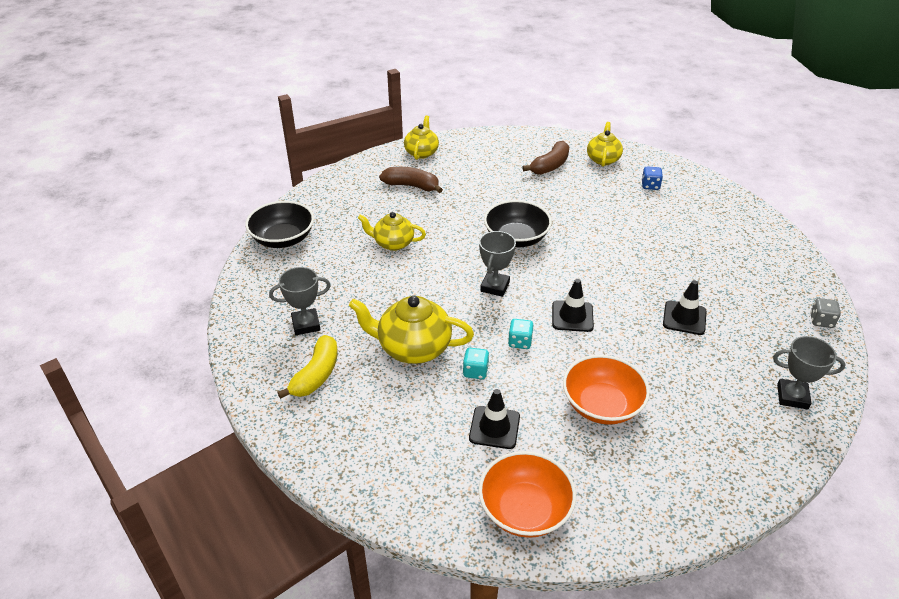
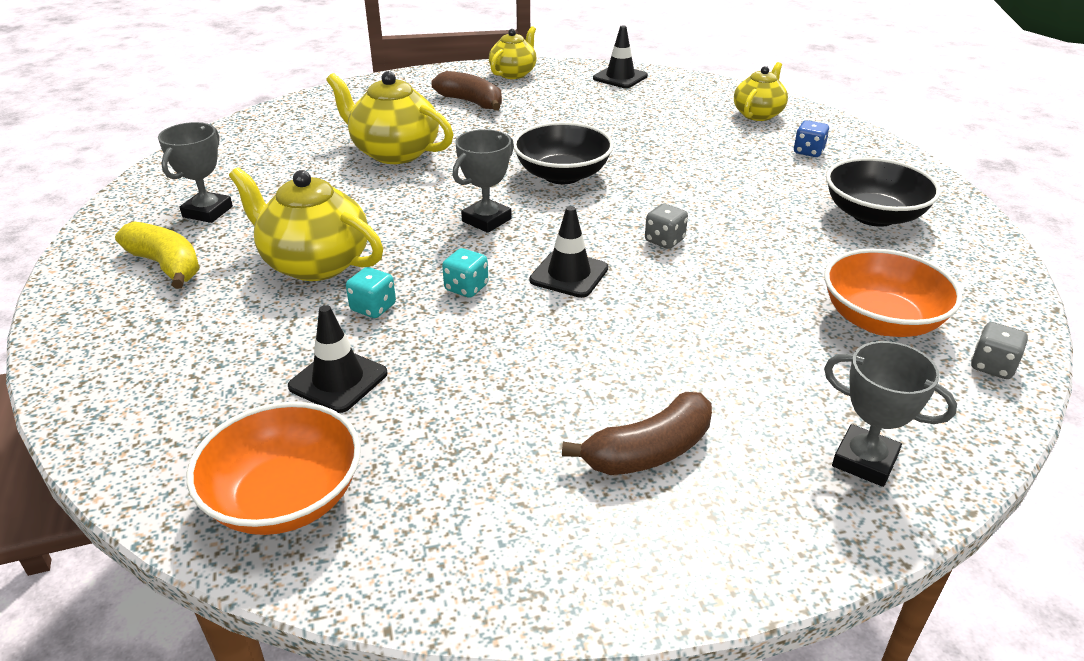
camera: 20 degrees right, 5 degrees down
(283, 239) = (267, 126): black bowl -> black bowl (873, 215)
(306, 324) = (207, 212): grey trophy -> grey trophy turned 75 degrees counterclockwise
(316, 375) = (166, 265): yellow banana -> yellow banana turned 90 degrees counterclockwise
(393, 243) = (394, 152): yellow teapot -> yellow teapot, size x1.55
(550, 166) = (675, 110): brown banana -> brown banana (649, 451)
(602, 405) = (523, 392): orange bowl -> orange bowl (881, 320)
(610, 277) = (664, 240): none -> grey dice
(684, 318) = (745, 312): black traffic cone -> black traffic cone (620, 77)

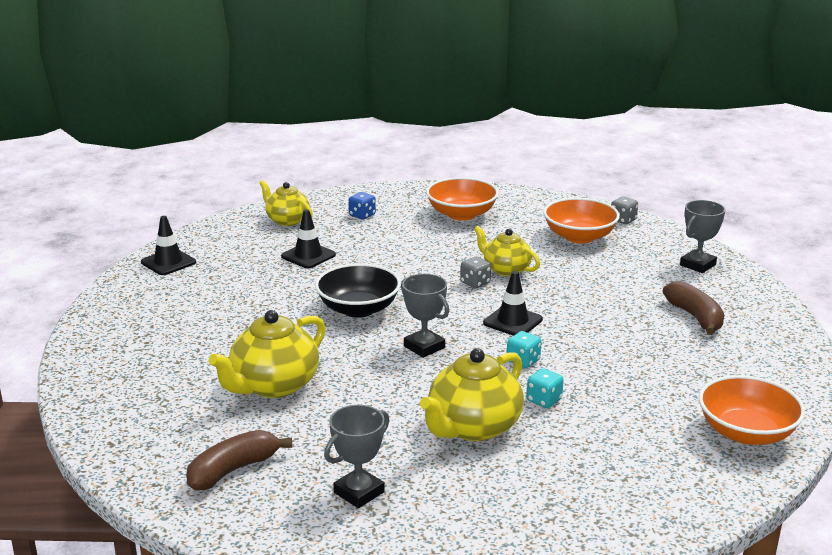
camera: 80 degrees left, 10 degrees down
(166, 265) = (458, 508): yellow banana -> none
(207, 212) = (359, 492): grey trophy -> grey trophy turned 75 degrees counterclockwise
(338, 380) = (631, 415): black traffic cone -> black traffic cone (308, 256)
(471, 102) = (176, 339): brown banana -> brown banana (233, 470)
(513, 73) = (116, 312): yellow teapot -> yellow teapot (505, 269)
(873, 215) = (461, 214): black bowl -> orange bowl

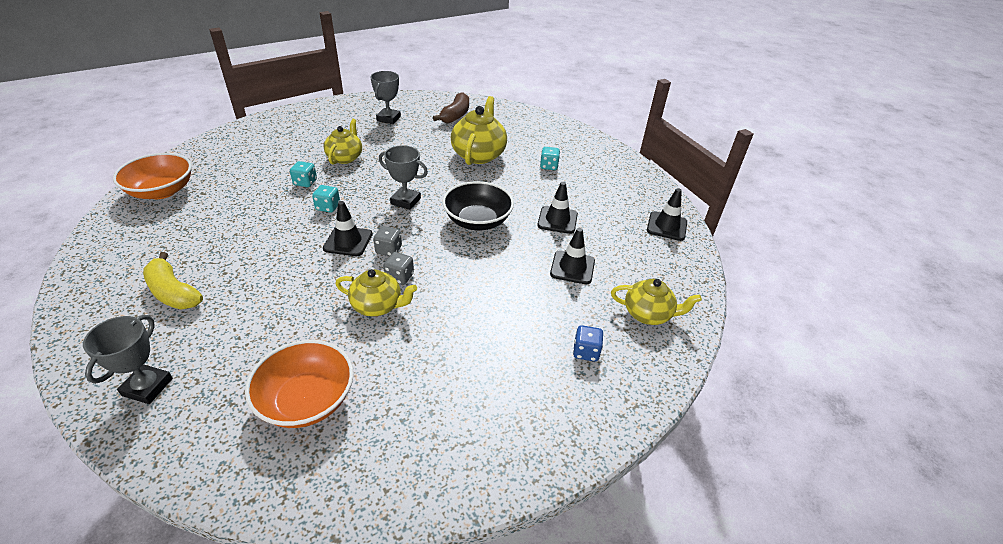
camera: 150 degrees right, 15 degrees up
(199, 347) = (549, 166): none -> turquoise dice
(271, 291) = (557, 220): none -> black traffic cone
(461, 214) = (476, 399): orange bowl -> none
(473, 427) = (345, 157): yellow teapot -> yellow teapot, size x0.65
(623, 220) = (245, 472): grey dice -> grey dice (389, 250)
(695, 317) = (173, 292): brown banana -> yellow banana

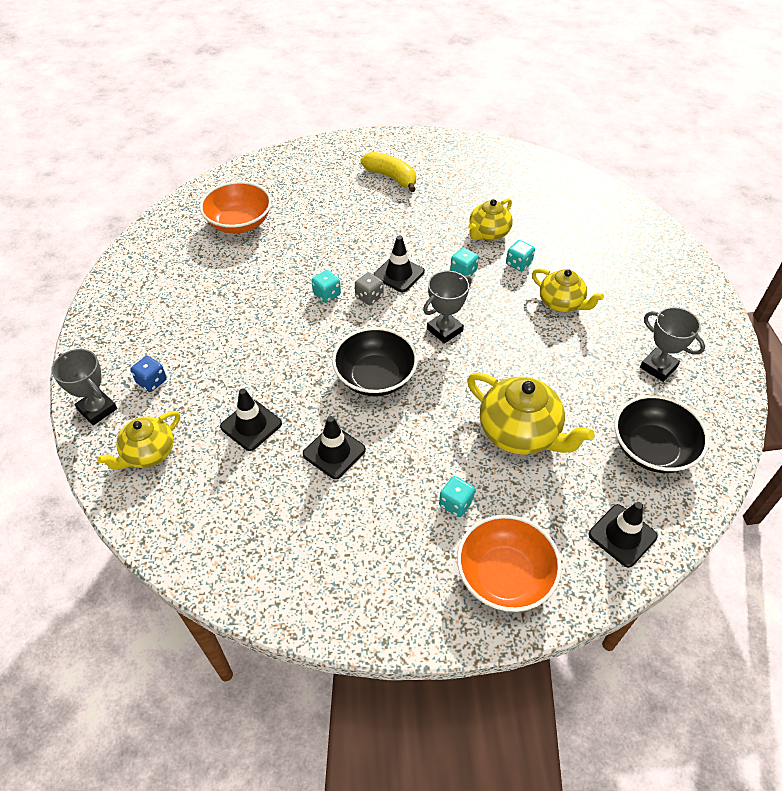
camera: 120 degrees right, 10 degrees up
(147, 387) = (304, 164): grey trophy -> grey trophy (97, 409)
(162, 191) = (543, 177): orange bowl -> orange bowl (504, 576)
(173, 292) = (391, 177): yellow banana -> yellow banana turned 60 degrees clockwise
(378, 306) = (301, 273): yellow teapot -> yellow teapot (488, 233)
(399, 277) = (327, 294): grey dice -> turquoise dice
(455, 115) = (652, 449): brown banana -> black bowl
(666, 226) = (250, 569): black traffic cone -> black traffic cone (622, 535)

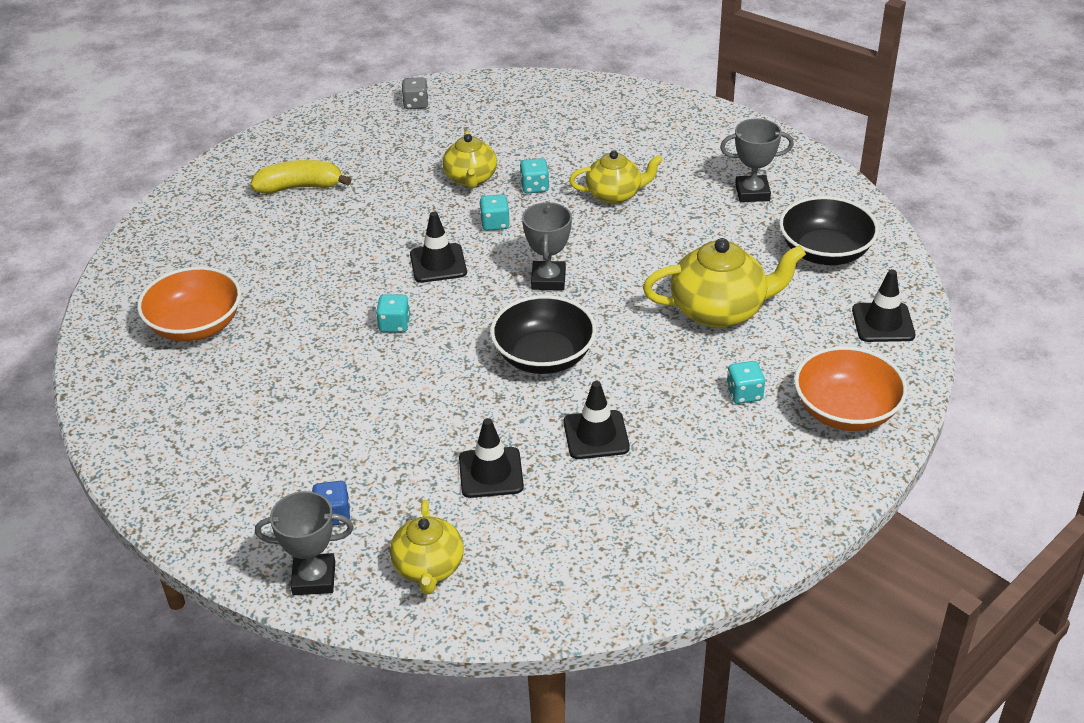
camera: 45 degrees left, 10 degrees down
(369, 297) = (439, 300): grey dice -> grey dice (416, 104)

